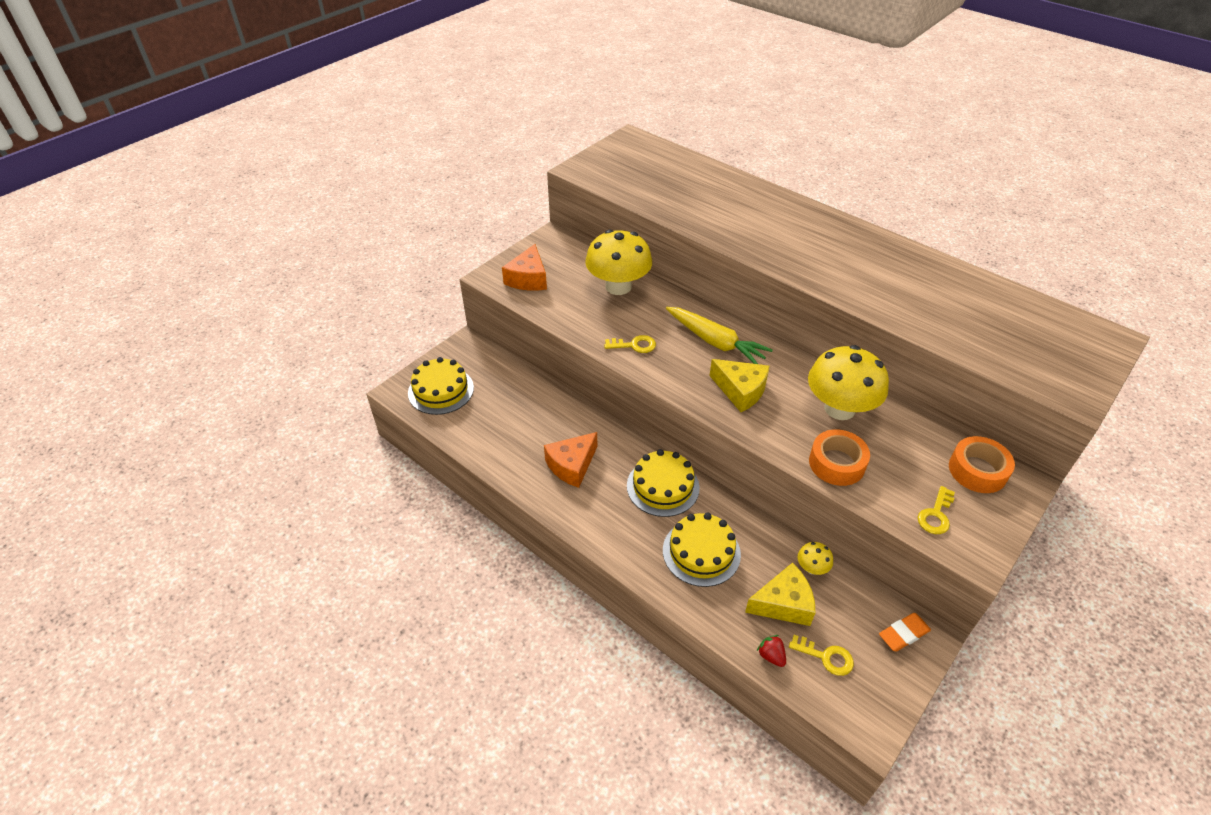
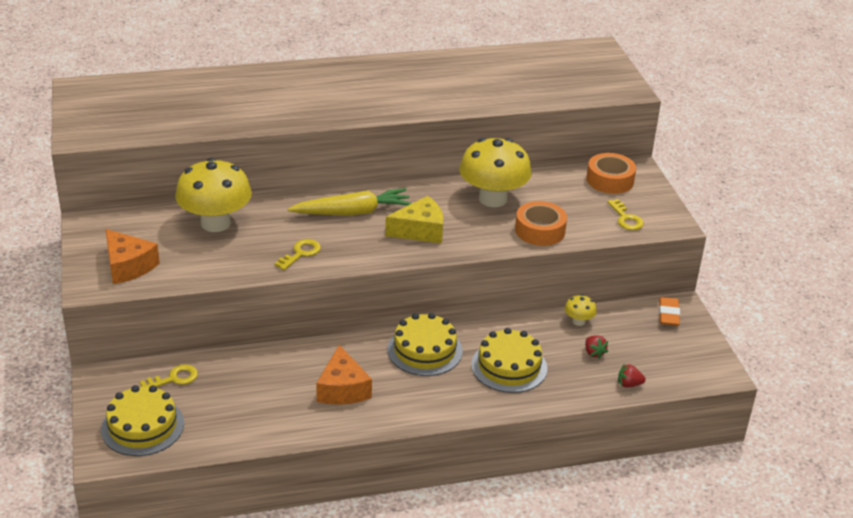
camera: 55 degrees left, 10 degrees down
(783, 604) = (594, 353): yellow cheese -> red strawberry
(826, 657) = (653, 359): yellow key -> yellow key (174, 378)

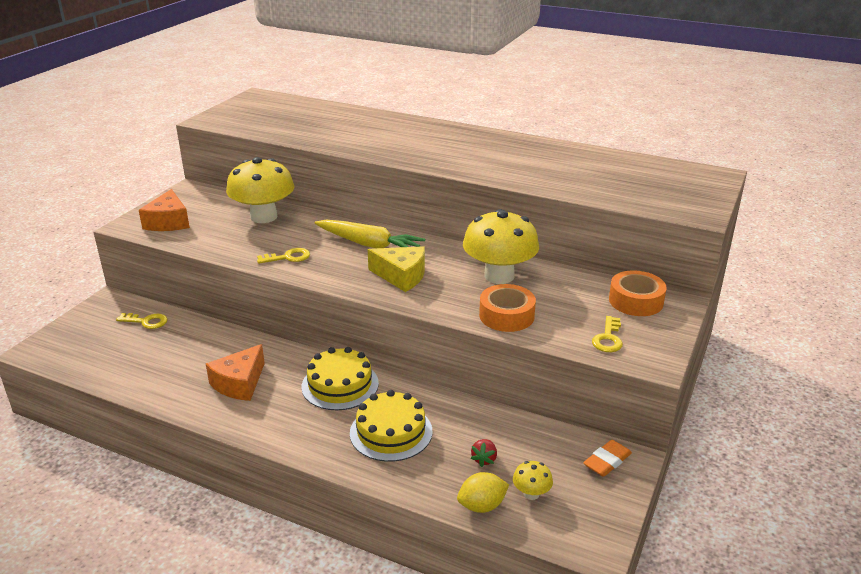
camera: 40 degrees right, 5 degrees down
(142, 426) = (83, 343): yellow cake -> none
(578, 321) = (505, 425): yellow mushroom -> yellow mushroom (531, 493)
(629, 384) = (482, 506): red strawberry -> yellow lemon

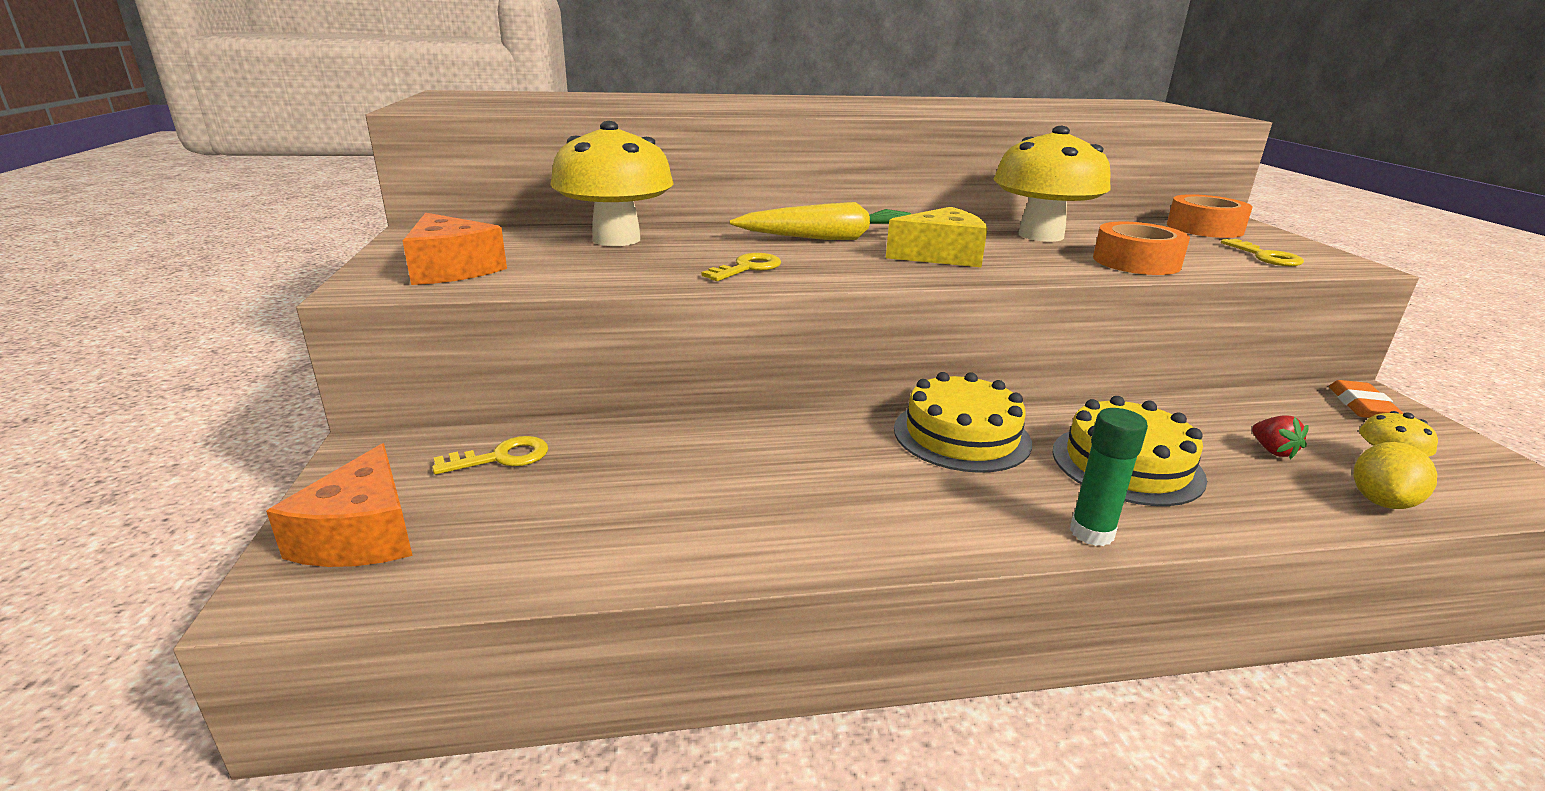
camera: 35 degrees left, 5 degrees down
(239, 383) = (818, 486): orange cheese -> orange cheese (362, 535)
(312, 452) = (1091, 533): none -> green glue stick

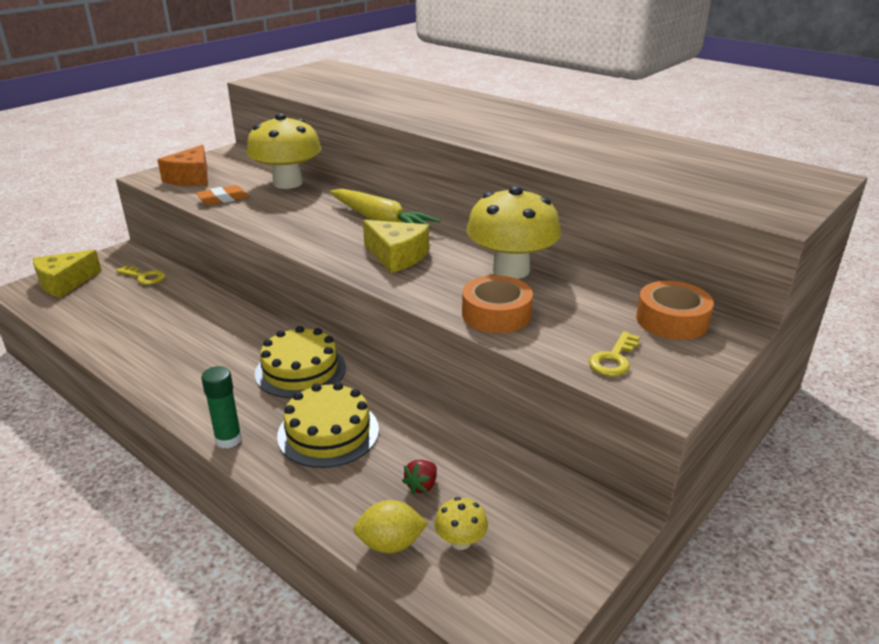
camera: 50 degrees right, 5 degrees up
(362, 535) = (65, 283): orange cheese -> yellow cheese
(747, 268) = (286, 223): yellow key -> none
(1361, 405) = (579, 519): orange eraser -> orange eraser (223, 199)

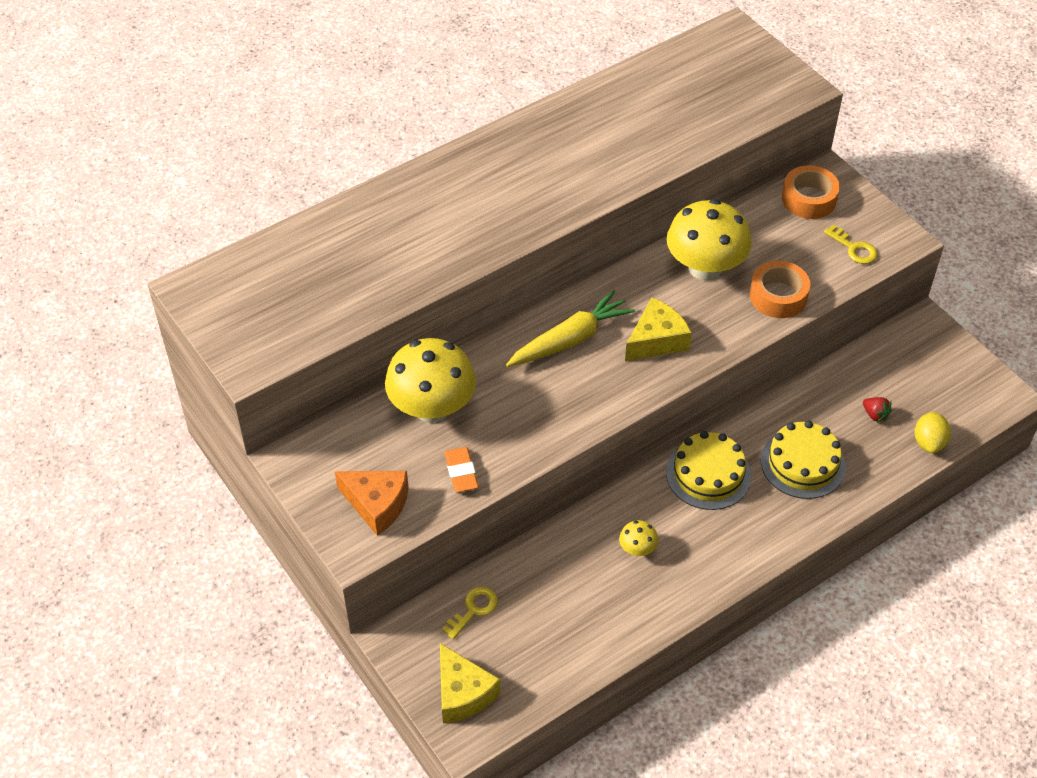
camera: 75 degrees left, 20 degrees up
(228, 439) = (799, 532): green glue stick -> none
(460, 541) = (931, 404): yellow mushroom -> yellow mushroom (637, 549)

